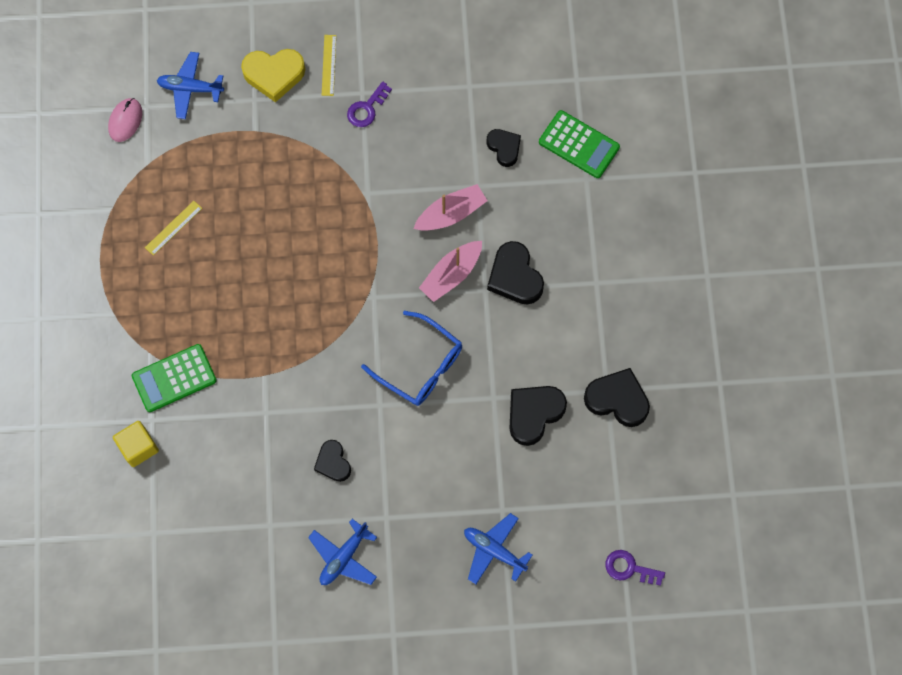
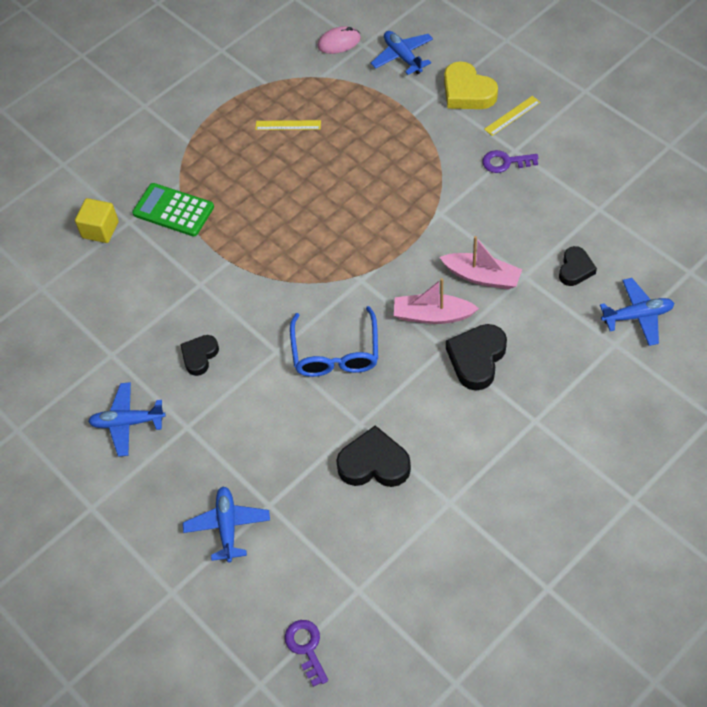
camera: 55 degrees right, 15 degrees down
(579, 145) = (637, 316): green calculator -> blue plane
(617, 399) = (449, 517): black heart -> none

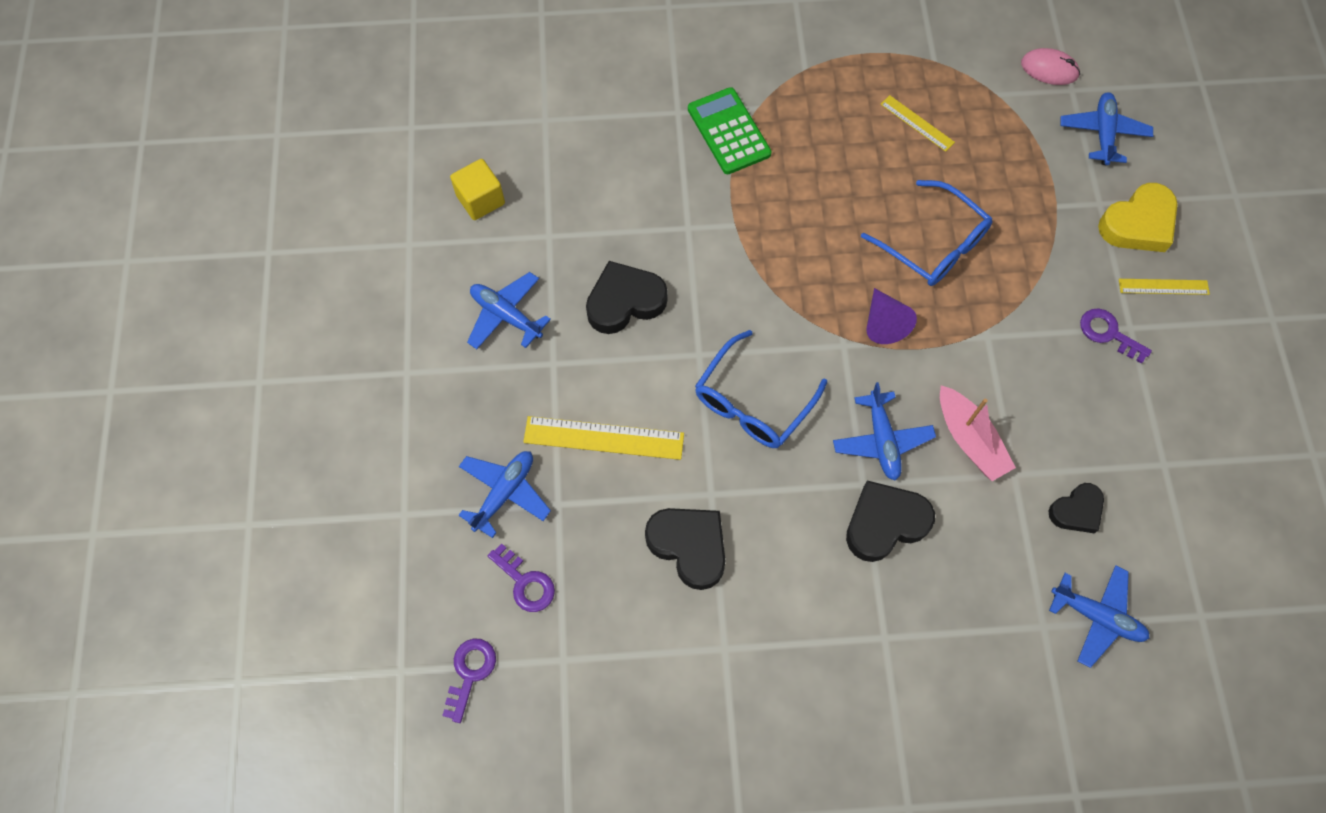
camera: 35 degrees right, 10 degrees up
(100, 229) = (645, 100): yellow cube -> yellow cube (480, 200)
(199, 356) = (625, 301): black heart -> black heart, size x1.58
(261, 444) = (603, 438): none -> yellow ruler
(291, 567) = (525, 583): none -> purple key
(361, 185) = (933, 244): none -> blue glasses
(372, 250) = (883, 323): none -> purple cone
(432, 315) = (881, 440): pink boat -> blue plane
(467, 92) = (1138, 224): yellow heart -> yellow heart turned 120 degrees counterclockwise

